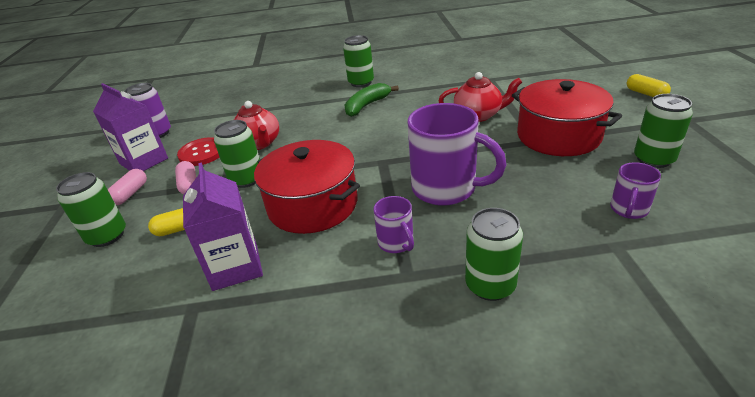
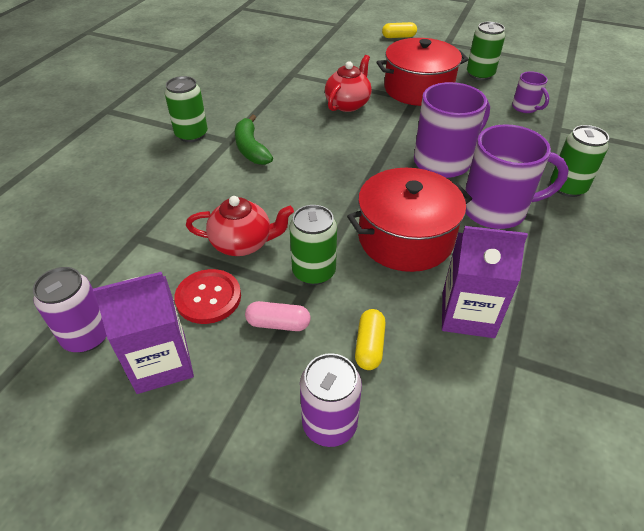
camera: 65 degrees left, 10 degrees up
(107, 236) = (329, 424): green can -> purple can
(130, 194) = (243, 388): pink capsule -> none
(396, 243) = (496, 210): purple mug -> purple mug, size x1.98

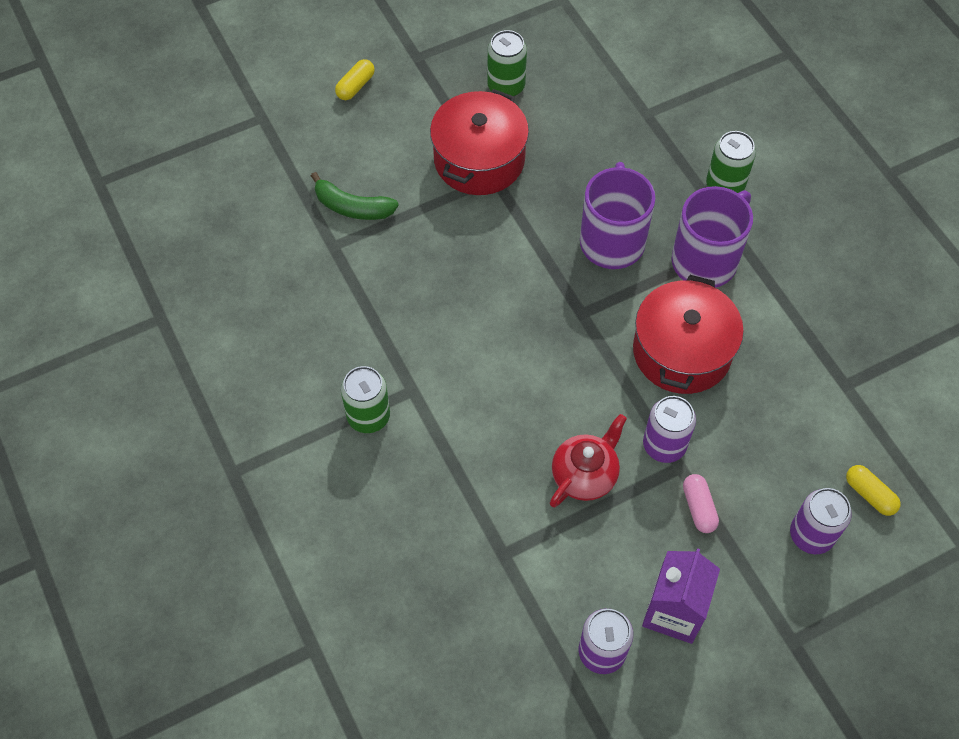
camera: 50 degrees left, 15 degrees up
(208, 297) = (630, 540): red button -> none
(251, 148) = (446, 379): green banana -> green banana (352, 207)
(278, 324) = (698, 508): pink capsule -> pink capsule turned 60 degrees counterclockwise
(314, 272) = (664, 445): green can -> purple can
(348, 104) = (446, 240): red teapot -> none
(369, 346) = (768, 462): yellow capsule -> yellow capsule (869, 494)
(467, 314) = (790, 377): purple carton -> none
(525, 108) = (595, 105): purple mug -> none

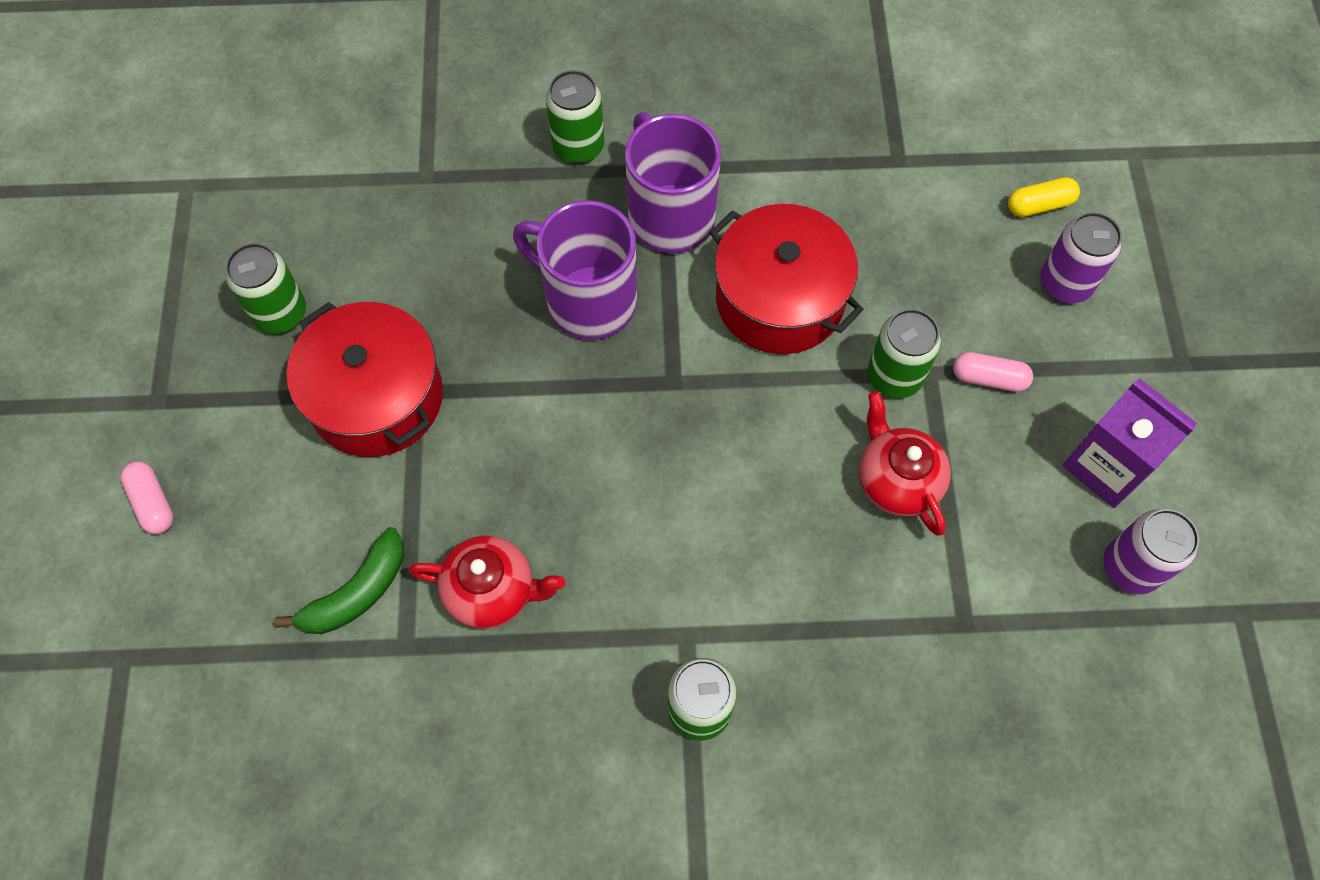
camera: 65 degrees left, 5 degrees up
(355, 86) = (153, 502): yellow capsule -> pink capsule
(388, 274) = (492, 591): none -> red teapot
(664, 445) = (894, 376): purple can -> green can

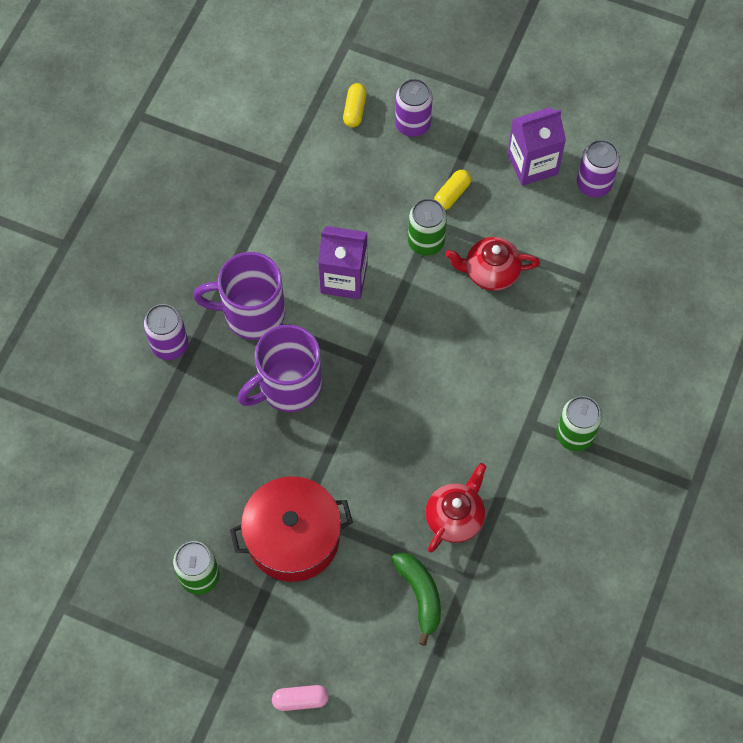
camera: 65 degrees left, 0 degrees up
(578, 146) = (170, 345): green can -> purple can
(780, 299) = (344, 278): red pot -> purple carton
(989, 378) = (452, 194): pink capsule -> yellow capsule

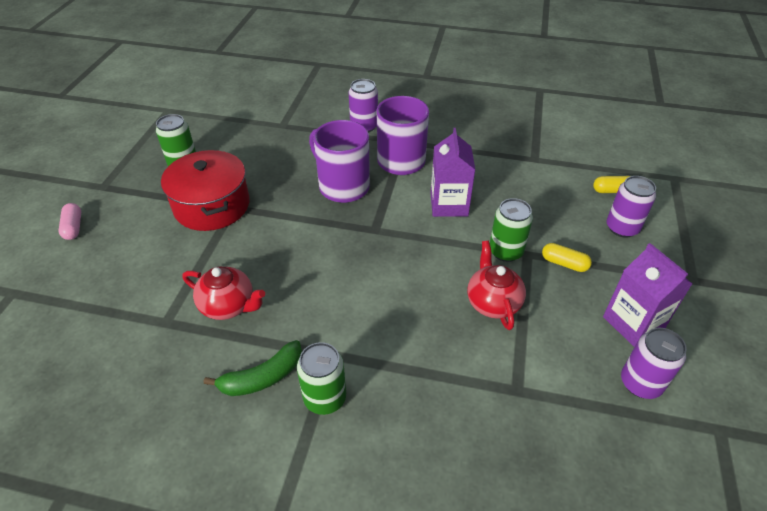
camera: 80 degrees right, 20 degrees down
(420, 595) = (153, 290): green banana -> green banana (262, 377)

